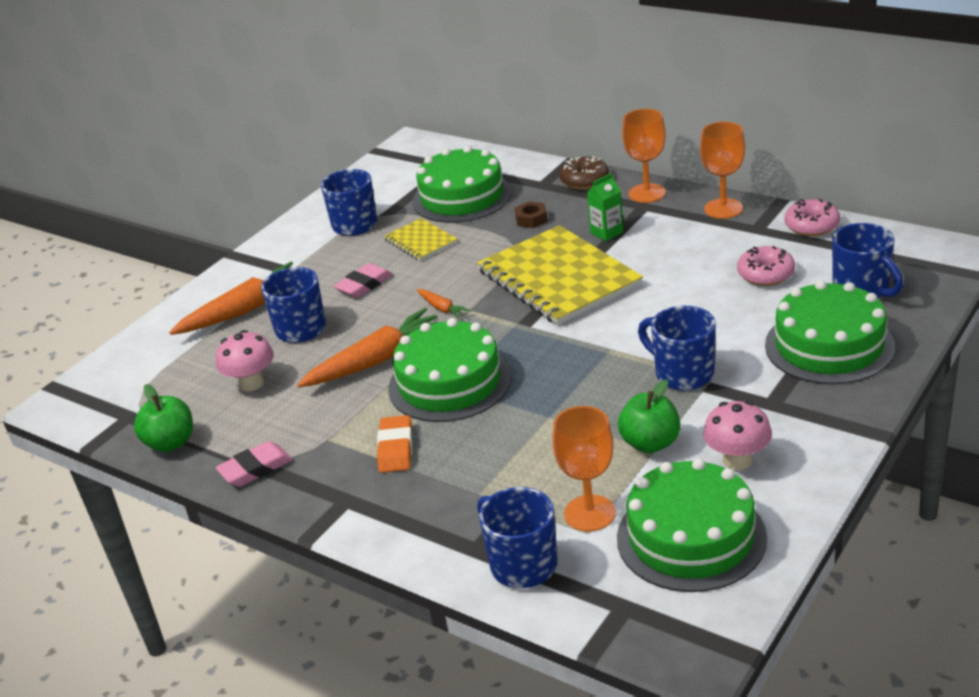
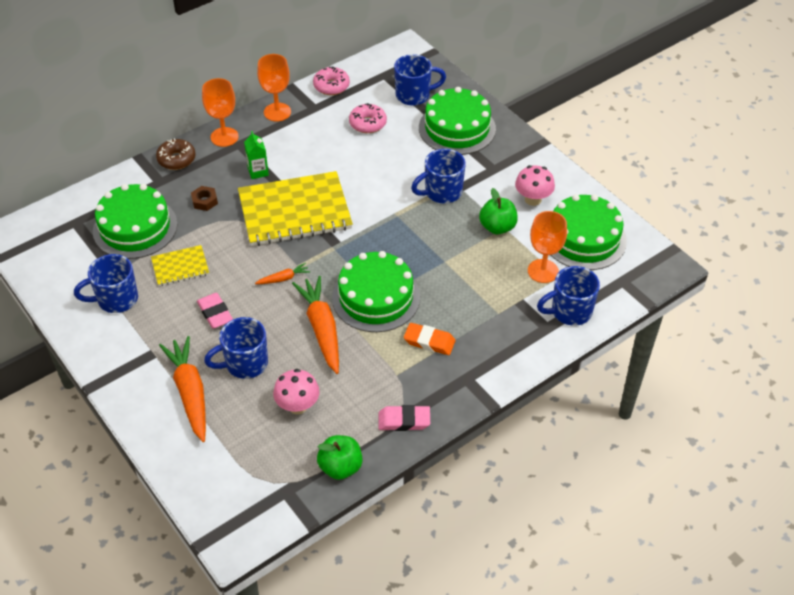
camera: 75 degrees left, 15 degrees up
(255, 469) = (404, 420): pink eraser -> pink eraser turned 75 degrees counterclockwise

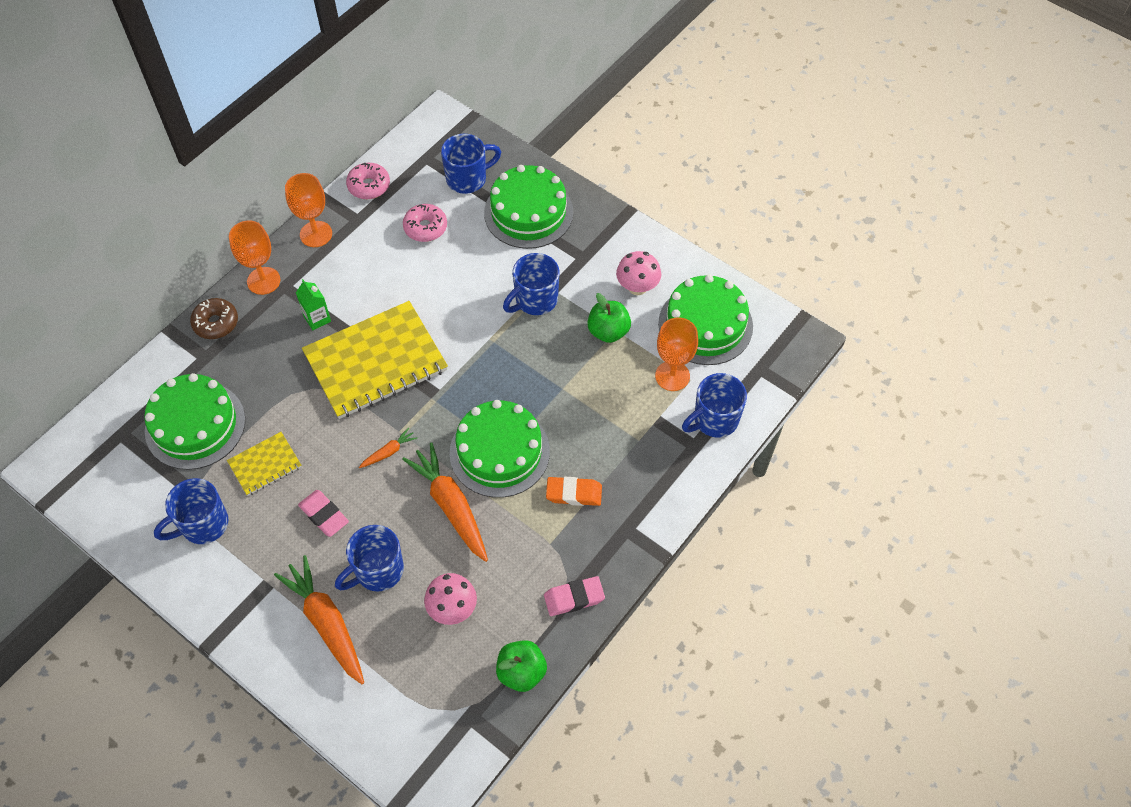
camera: 15 degrees left, 10 degrees up
(205, 201) = (267, 372): brown nut -> none

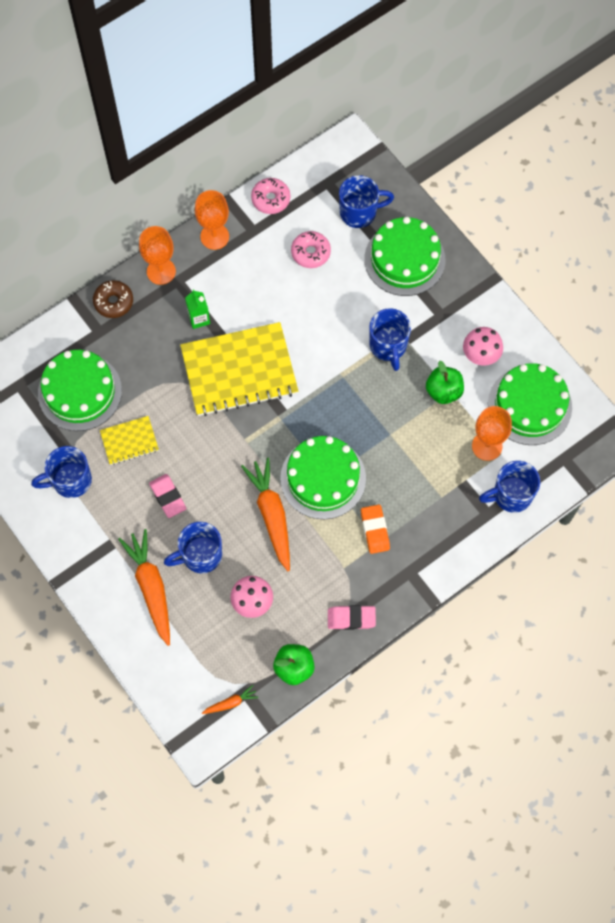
camera: 15 degrees right, 10 degrees up
(389, 452) = (232, 455): orange carrot -> orange carrot (231, 703)
(535, 300) = (388, 346): blue mug -> blue mug turned 75 degrees counterclockwise
(574, 493) = (375, 530): orange eraser -> orange eraser turned 60 degrees clockwise

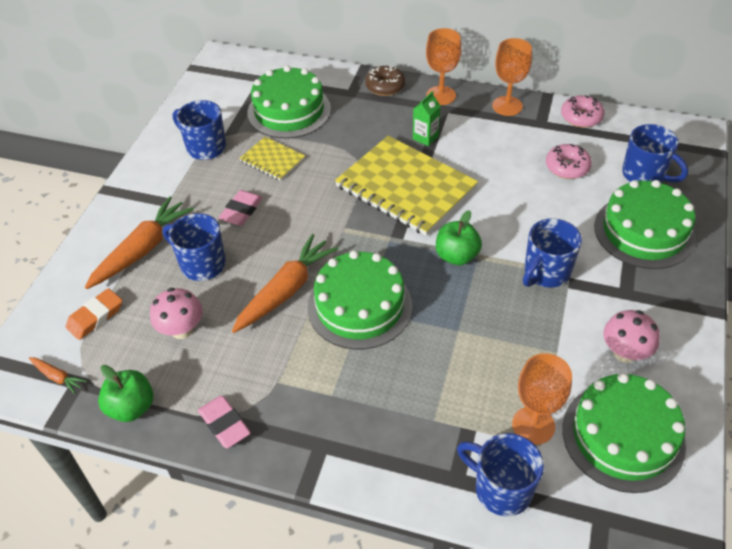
camera: 55 degrees right, 20 degrees down
(375, 530) = (342, 383): orange eraser -> orange eraser (95, 317)
(443, 391) = (550, 346): green apple -> green apple (456, 256)

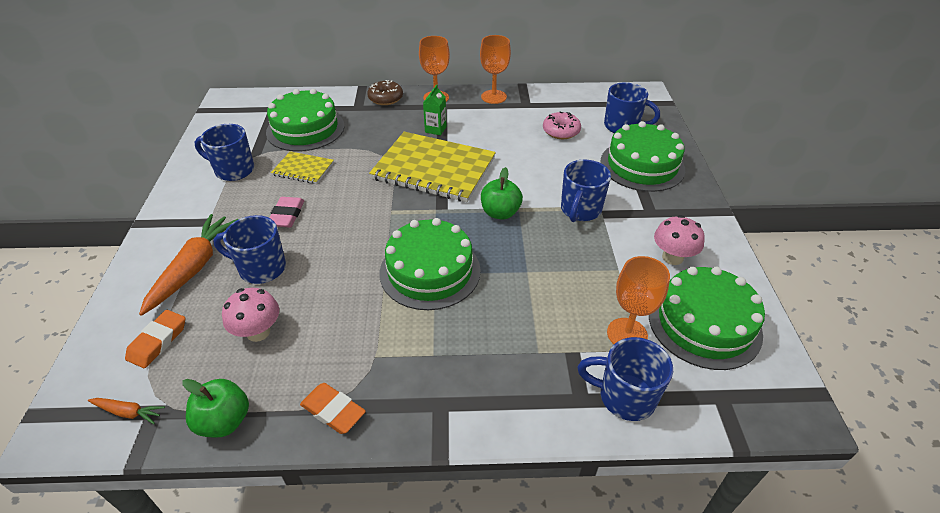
camera: 20 degrees left, 5 degrees down
(224, 424) = (333, 411): pink eraser -> orange eraser
(286, 290) = (354, 273): orange carrot -> none
(581, 117) = (555, 95): pink donut -> none

